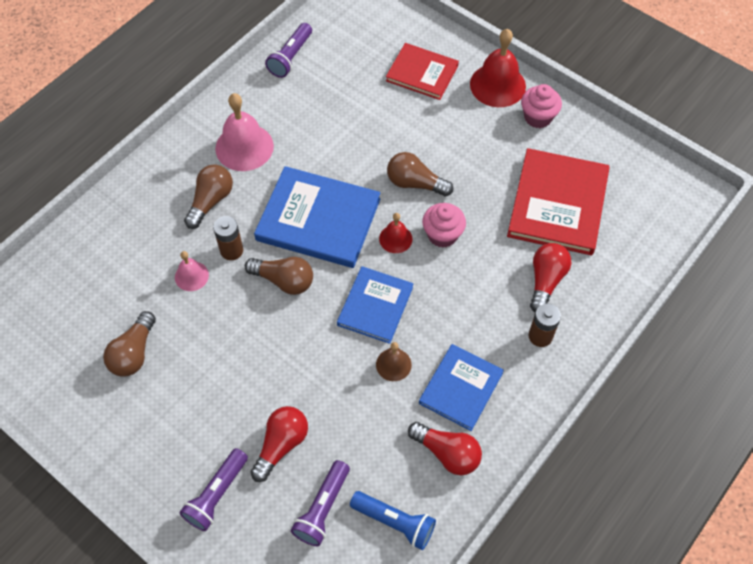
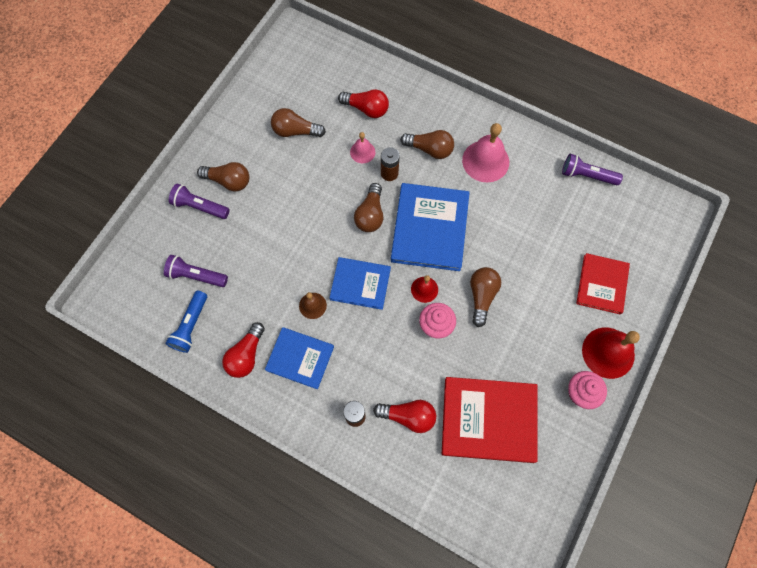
camera: 80 degrees right, 10 degrees up
(186, 450) = (228, 181): none -> brown light bulb
(281, 445) = (239, 240): red light bulb -> red light bulb (366, 109)

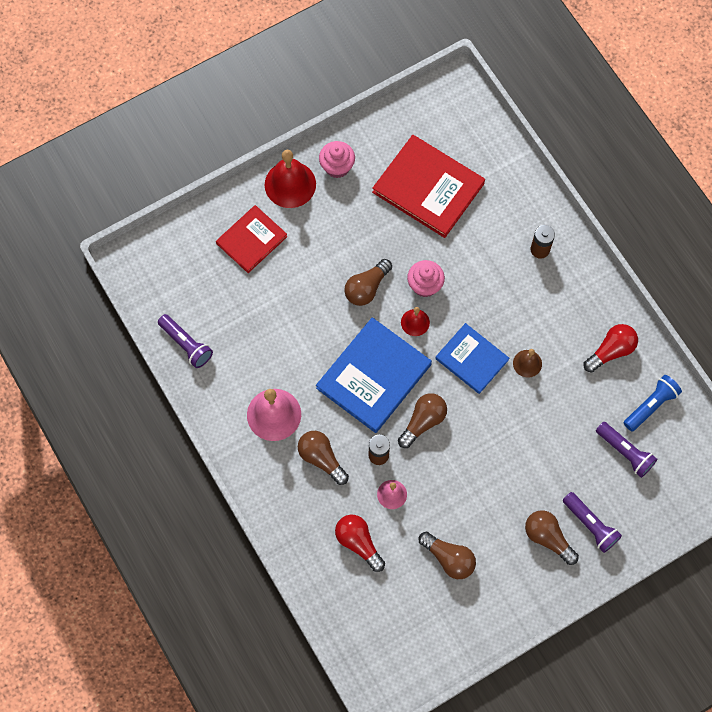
camera: 150 degrees left, 0 degrees up
(300, 358) = (563, 322): blue book -> none
(408, 416) = (494, 226): red light bulb -> none

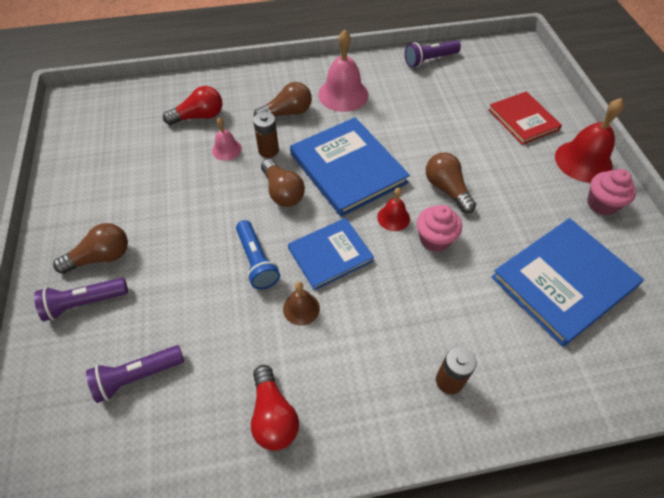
camera: 110 degrees right, 15 degrees down
(428, 188) = (563, 282): red book -> blue book
(449, 558) = (141, 171): brown light bulb -> none
(650, 406) = (175, 437): blue flashlight -> blue flashlight (256, 261)

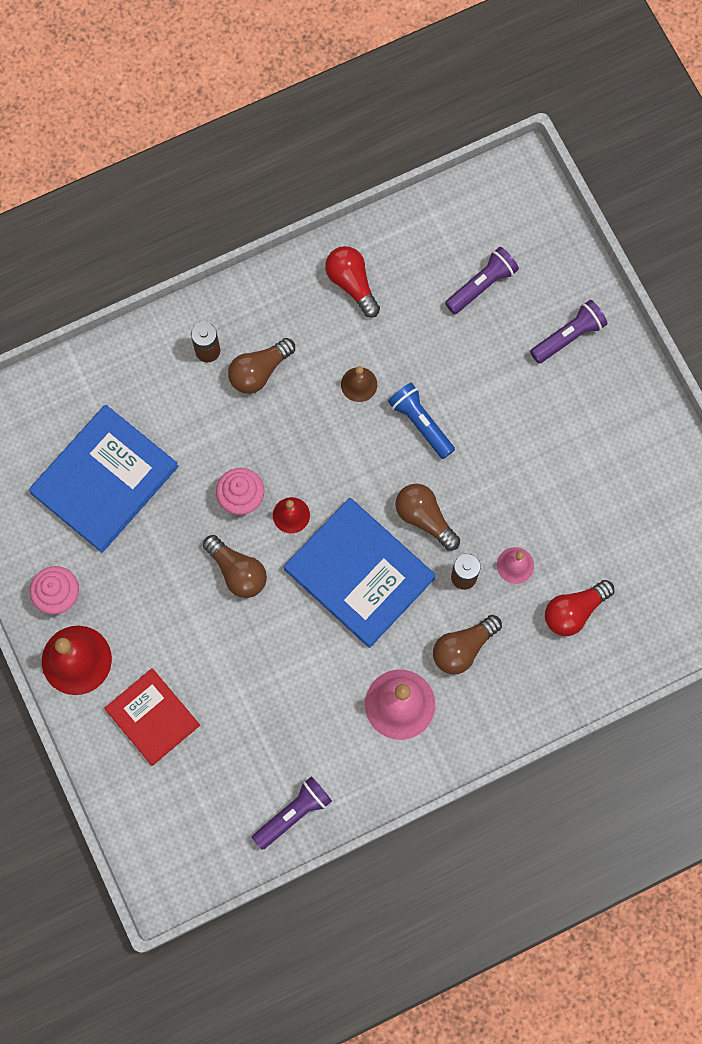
camera: 165 degrees right, 20 degrees up
(101, 257) = (581, 387): brown light bulb -> brown light bulb (259, 371)
(330, 254) = (347, 450): blue book -> none

